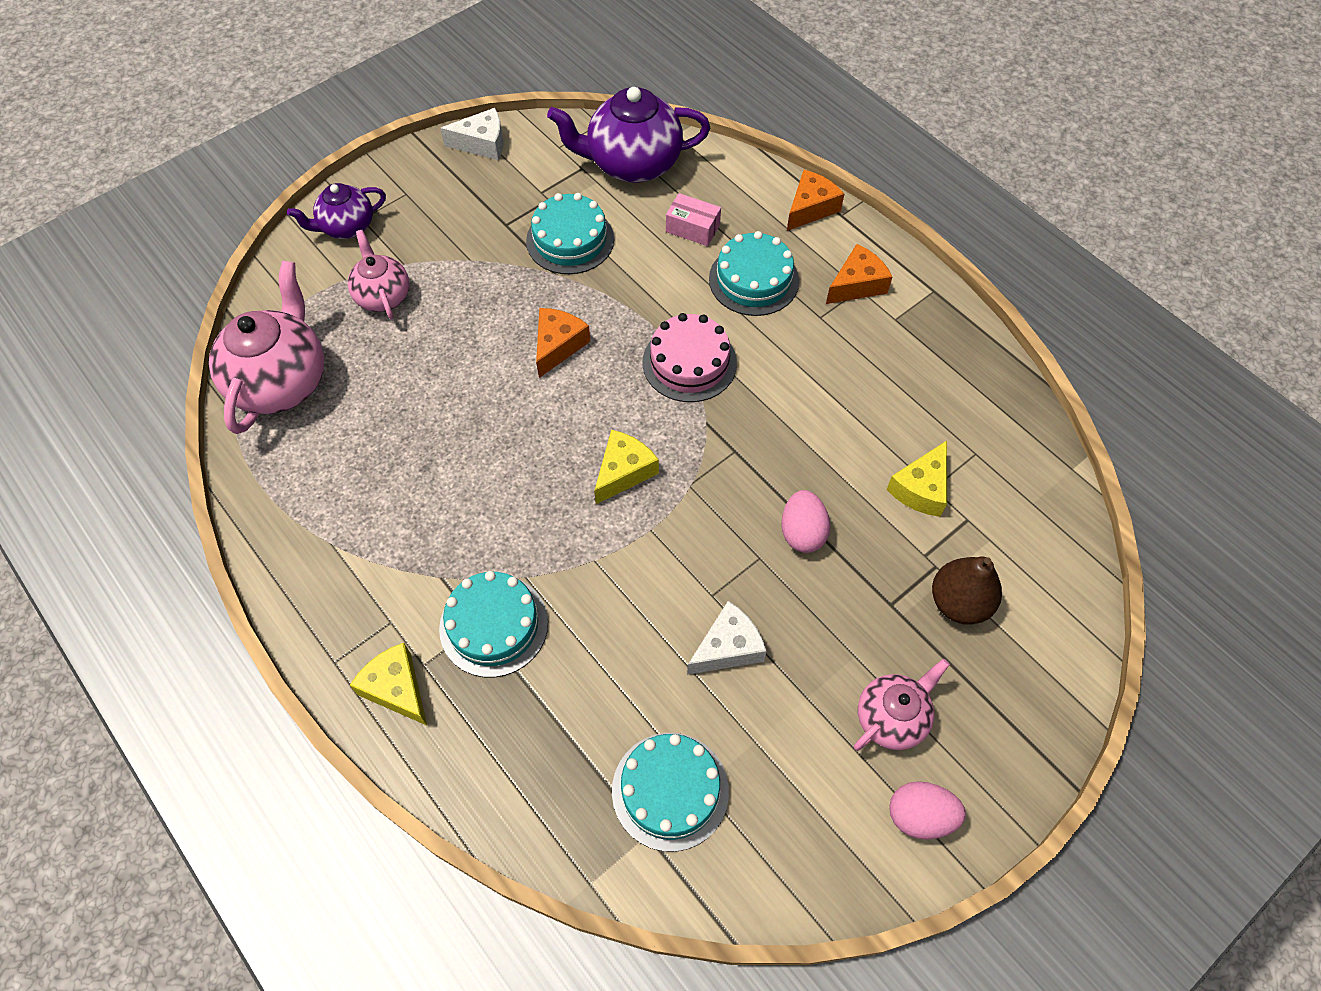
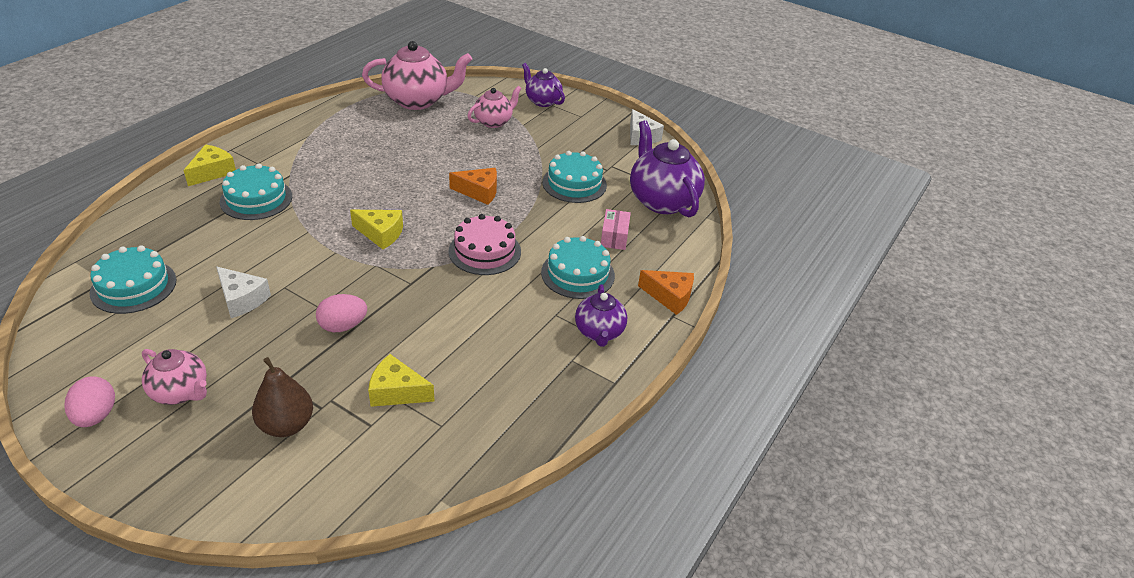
camera: 70 degrees right, 20 degrees down
(857, 284) = (599, 332): orange cheese -> purple teapot

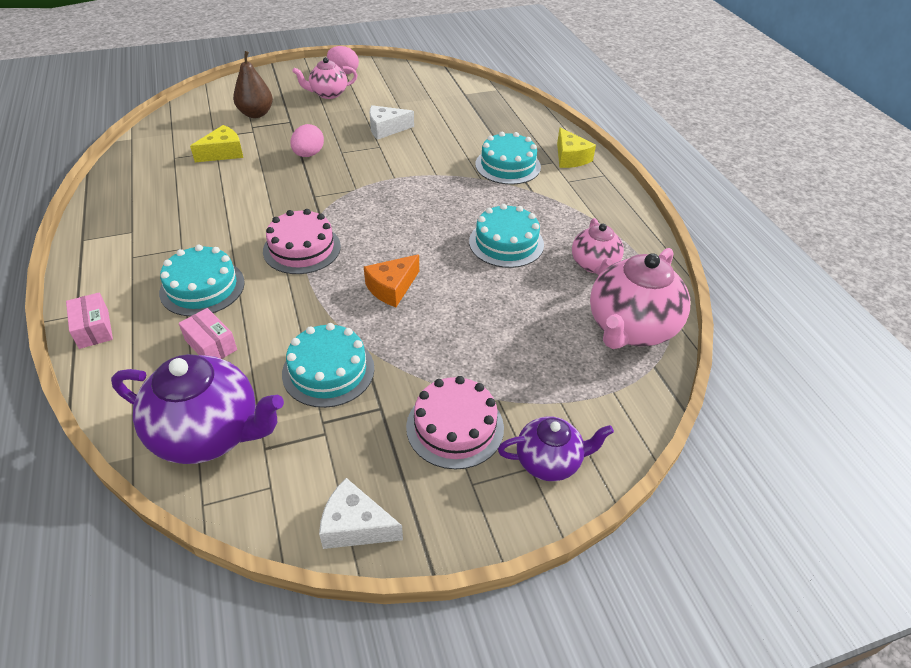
camera: 130 degrees right, 5 degrees up
(133, 286) = (446, 100): turquoise cake -> turquoise cake (506, 243)
(381, 234) = (392, 205): yellow cheese -> none
(494, 122) = (527, 373): pink teapot -> pink teapot (594, 265)
(556, 131) = (455, 427): none -> pink cake
(599, 332) = (130, 260): purple teapot -> none
(669, 297) = (94, 329): orange cheese -> pink box

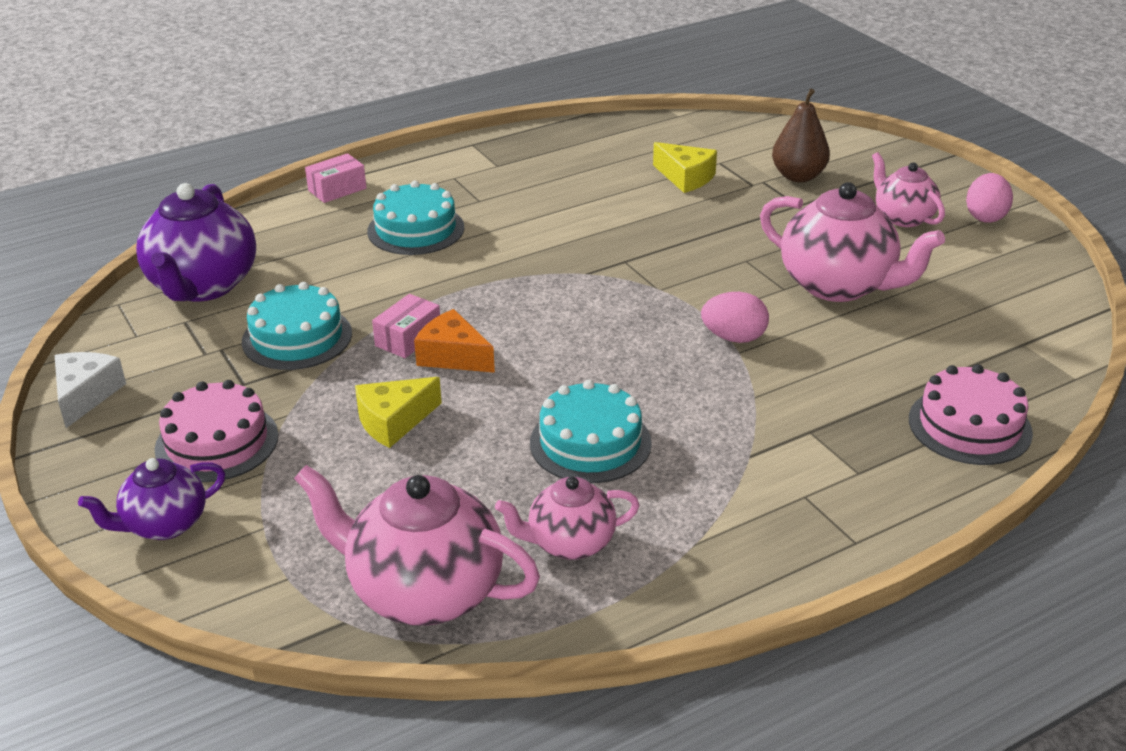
camera: 80 degrees right, 10 degrees down
(211, 345) = (325, 257): pink box -> pink box (408, 338)
(302, 248) = (508, 275): pink cake -> pink cake (969, 426)
(308, 154) = (722, 236): pink egg -> pink egg (734, 338)
(386, 129) = (838, 285): white cheese -> pink teapot
(508, 165) = (811, 421): turquoise cake -> none
(549, 461) = (164, 524): purple teapot -> purple teapot turned 75 degrees clockwise
(570, 158) = (888, 493): yellow cheese -> yellow cheese (393, 421)

